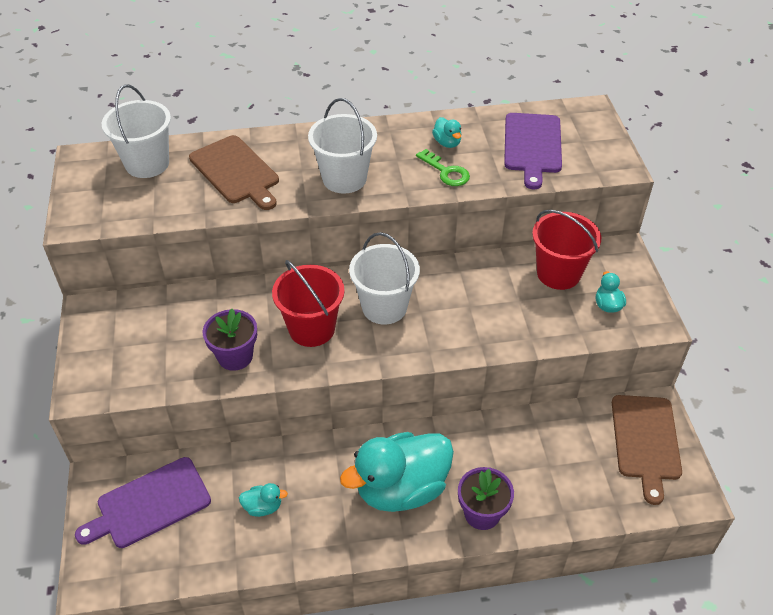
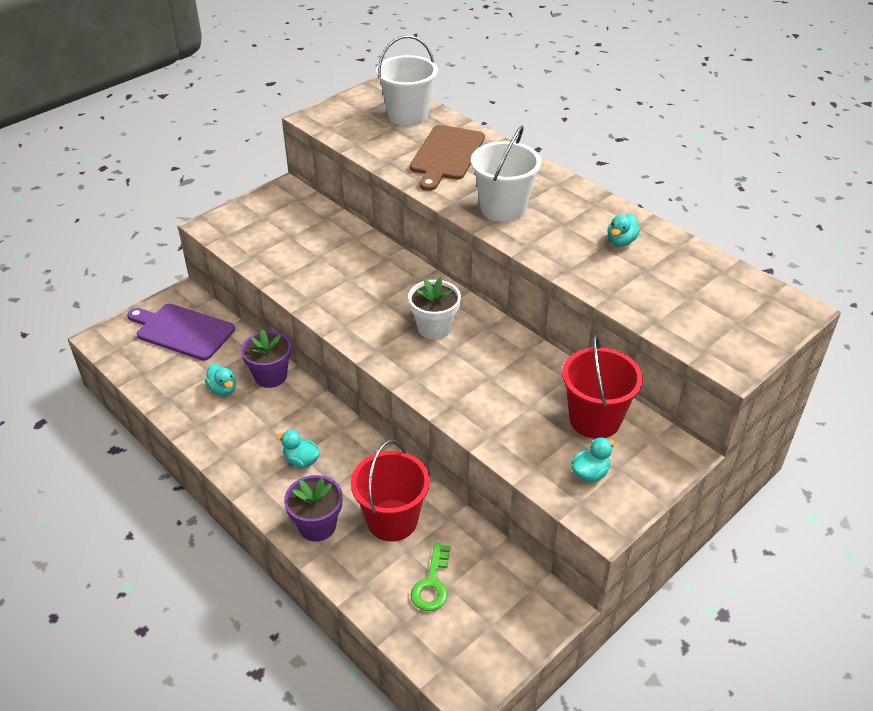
camera: 55 degrees right, 5 degrees down
(235, 356) = (306, 275): purple flower pot -> purple flower pot (270, 376)
(312, 329) = (371, 300): red bucket -> red bucket (392, 520)
(384, 307) = (434, 328): white bucket -> white flower pot
(401, 489) = (301, 460): turquoise duck -> turquoise duck, size x0.40
(446, 172) = (581, 257): green key -> green key (432, 584)
(532, 146) = (686, 293): purple cutting board -> none
(645, 441) = (501, 616): brown cutting board -> none

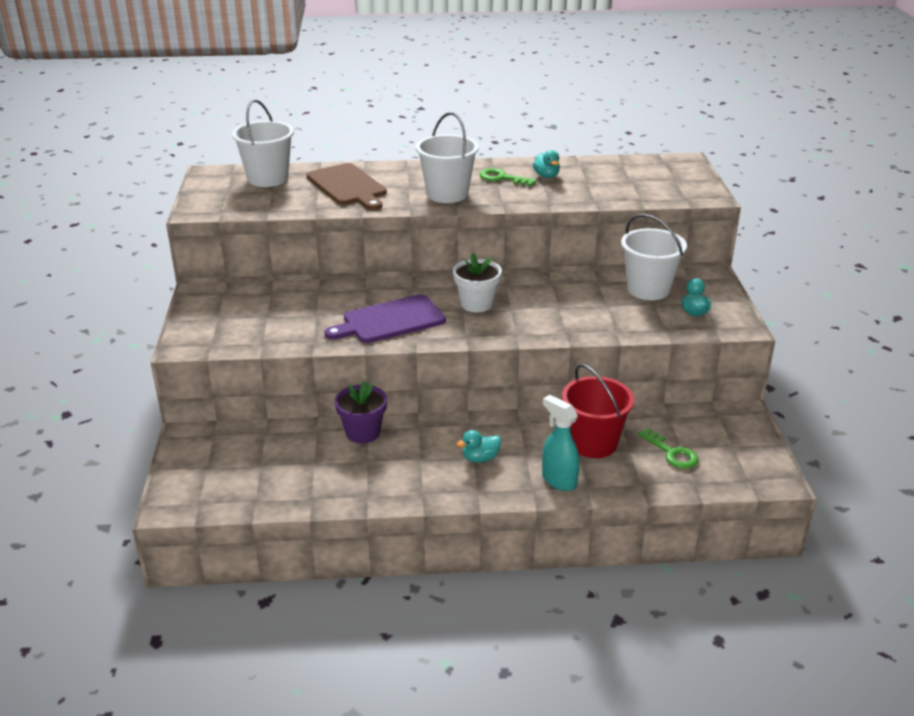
camera: 50 degrees left, 10 degrees down
(182, 331) = (234, 455): purple cutting board -> purple cutting board (390, 320)
(223, 389) = (343, 463): turquoise duck -> none
(317, 526) = (558, 480): purple flower pot -> turquoise spray bottle
(578, 220) = (502, 178): none -> green key
(594, 419) = (648, 289): red bucket -> white bucket

